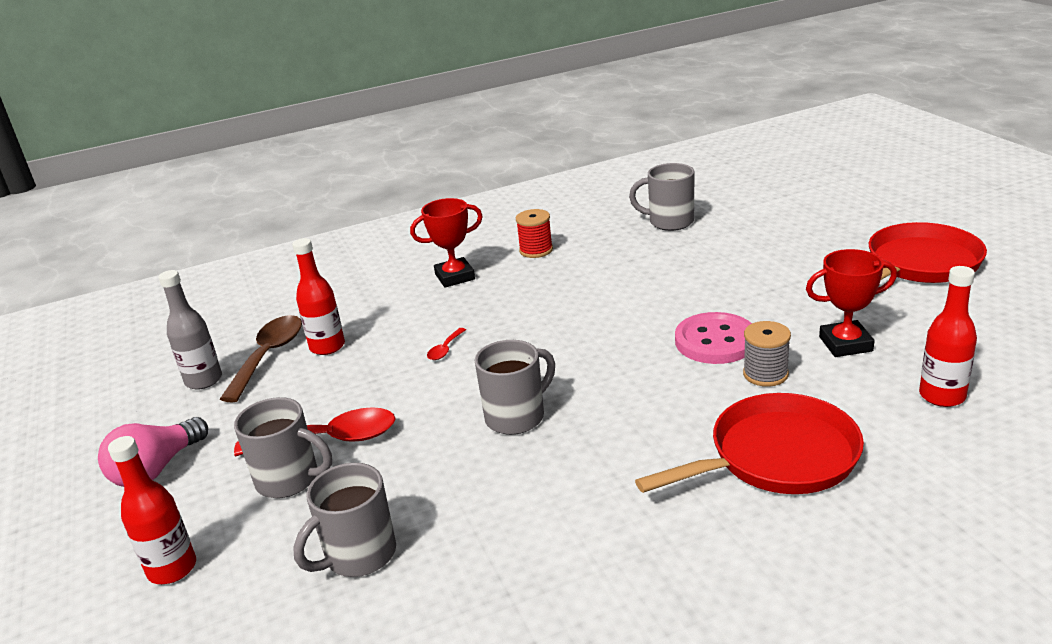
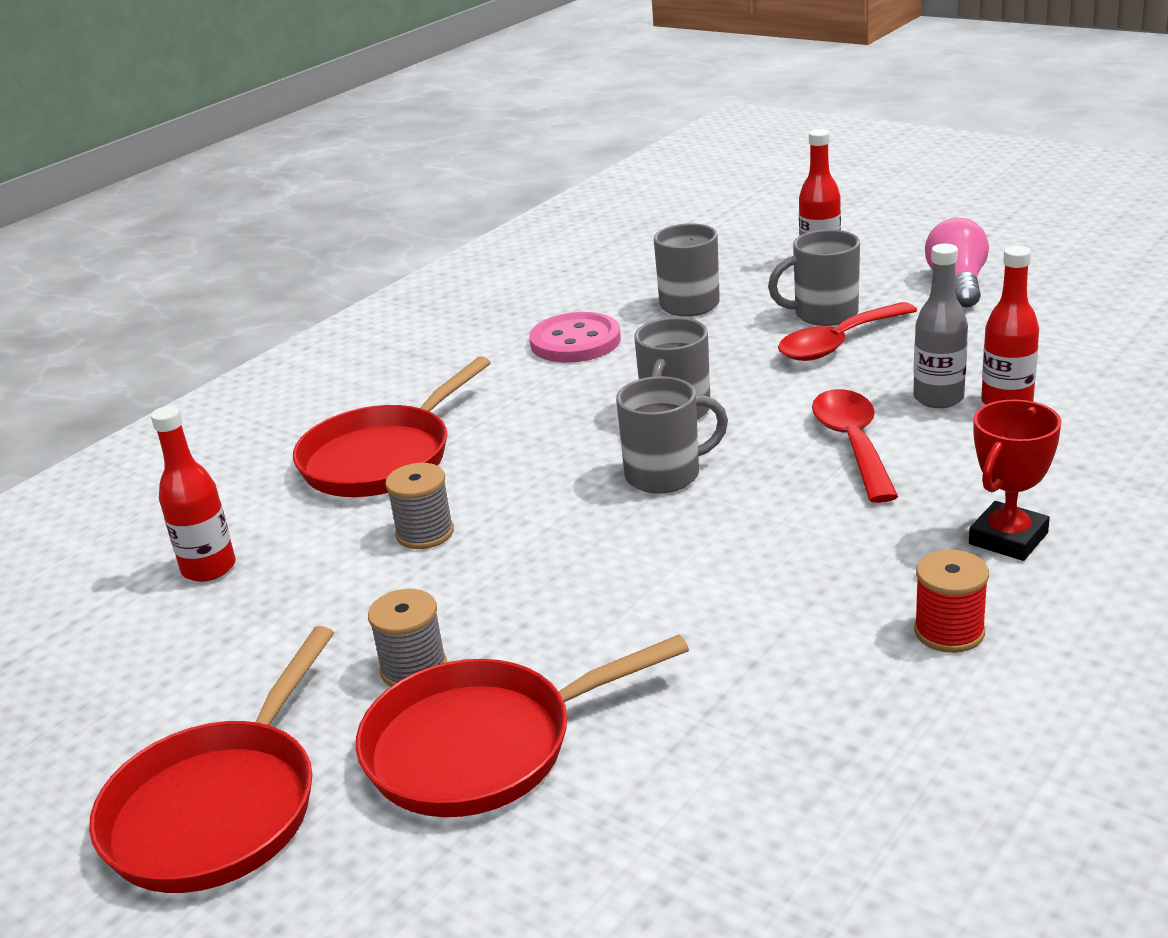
camera: 150 degrees right, 0 degrees up
(204, 380) = (1076, 337): grey bottle -> grey bottle (938, 398)
(269, 356) = (1057, 374): brown spoon -> none
(445, 349) = (852, 443): red spoon -> red spoon, size x2.21
(669, 222) = (765, 792): grey mug -> grey mug (665, 475)
(715, 341) = (510, 556): pink button -> pink button (575, 341)
(779, 259) = (482, 746): none -> red pan
(802, 296) = (414, 669): none -> grey spool
(845, 344) = (332, 604): red trophy -> none

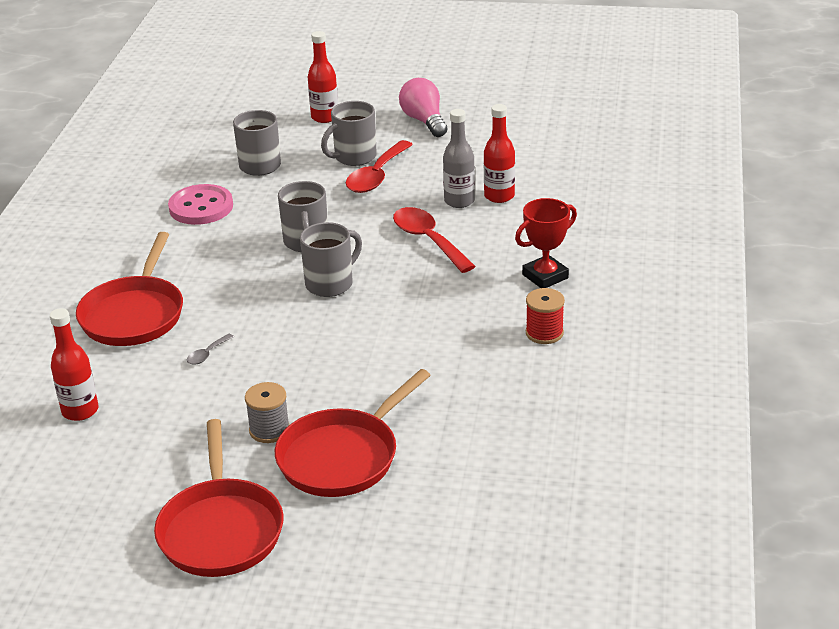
camera: 30 degrees left, 5 degrees up
(425, 533) = (207, 354): grey spool -> grey spoon
(1008, 538) = (545, 276): red trophy -> red trophy turned 45 degrees clockwise

